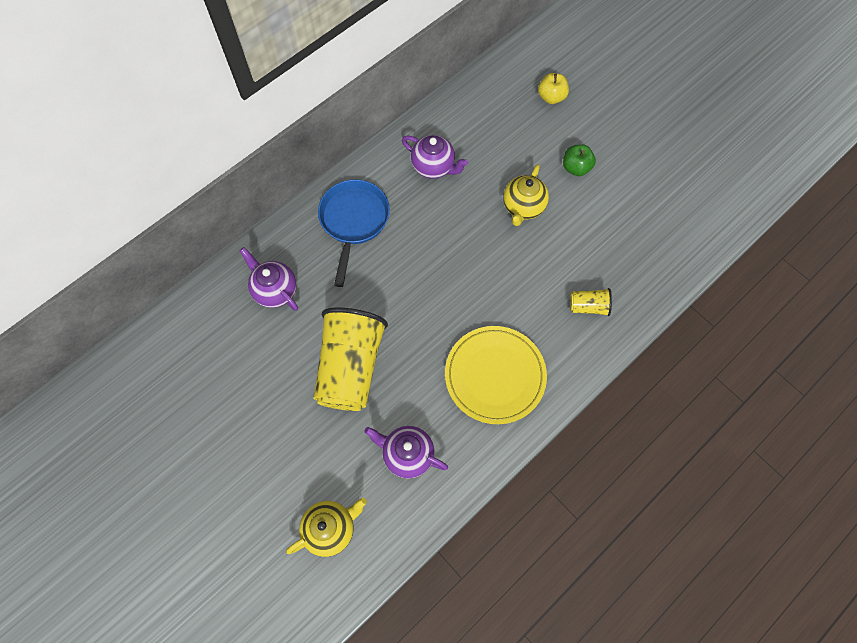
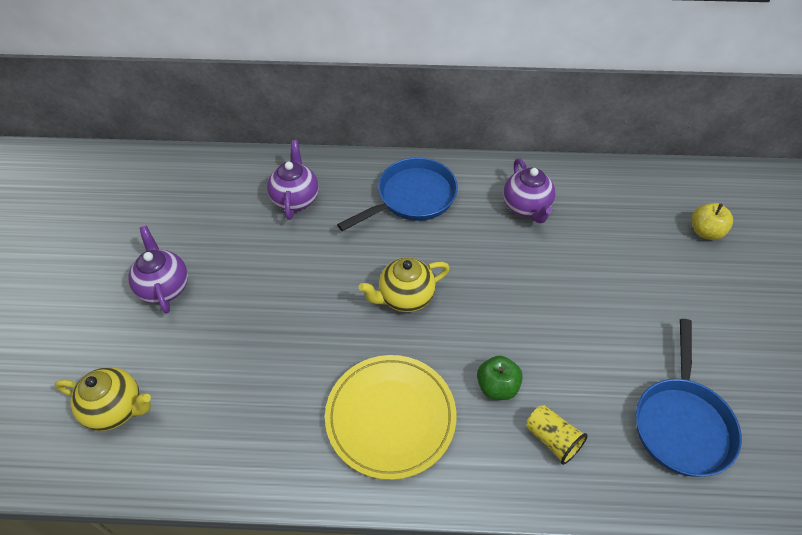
camera: 45 degrees right, 15 degrees down
(350, 367) = (282, 300): yellow cup -> none
(407, 454) = (241, 410): purple teapot -> purple teapot (164, 287)
(523, 207) = (577, 299): yellow teapot -> yellow teapot (405, 297)
(576, 168) = (670, 307): green apple -> green apple (497, 386)
(641, 237) = (682, 423): none -> blue pan

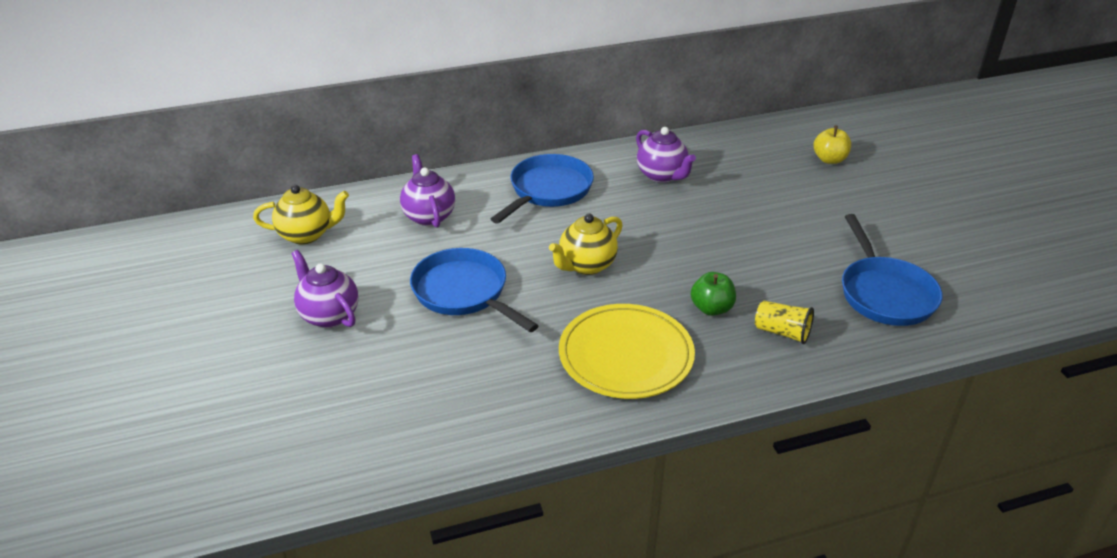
camera: 20 degrees left, 15 degrees down
(116, 409) = (336, 422): yellow teapot -> yellow teapot (306, 235)
(284, 296) = (464, 292): none -> blue pan

